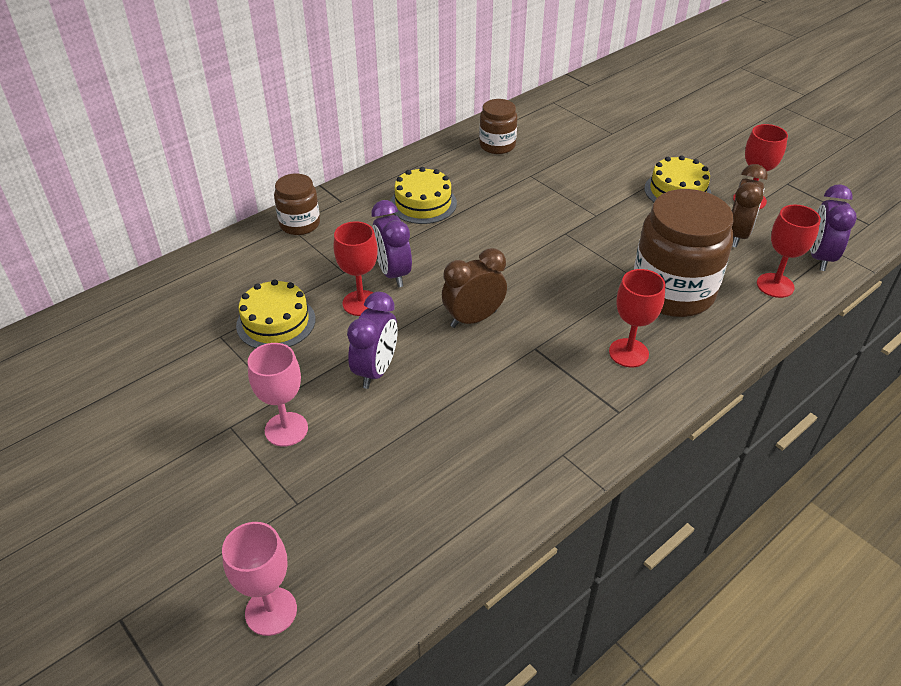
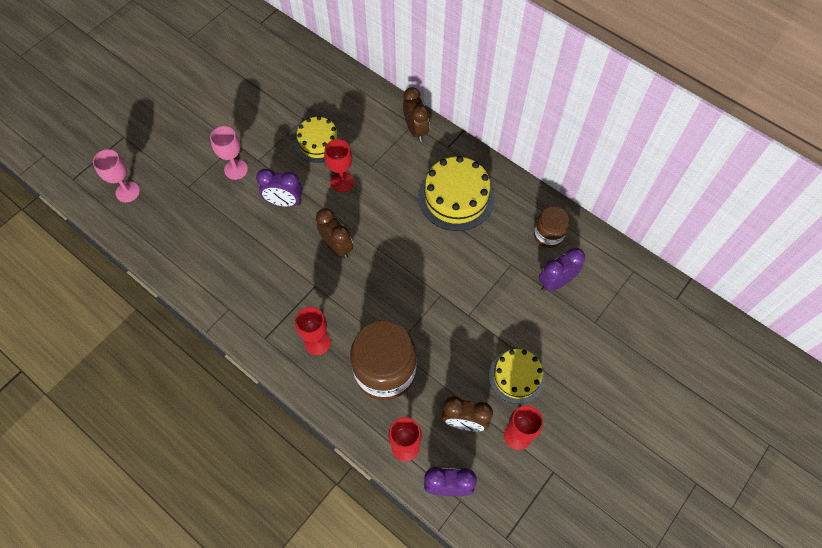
camera: 80 degrees right, 20 degrees up
(300, 224) = (416, 130): brown jar -> brown clock
(393, 273) = (374, 194): purple clock -> purple clock (555, 282)
(423, 203) = (456, 197): yellow cake -> yellow cake, size x1.54

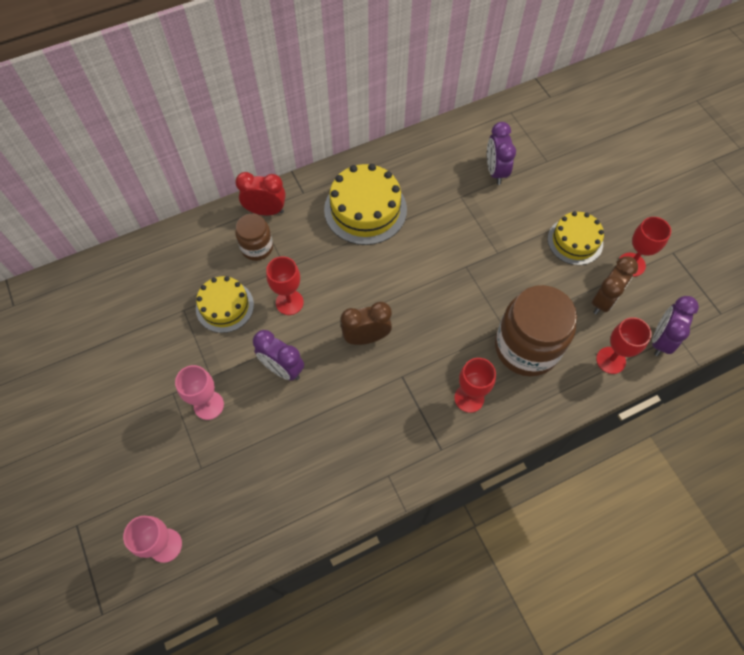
camera: 65 degrees left, 0 degrees up
(284, 202) = (282, 369): purple clock -> purple clock turned 90 degrees clockwise
(416, 130) = (266, 211): brown clock -> red clock
(548, 235) = (445, 156): brown jar -> brown jar (257, 247)

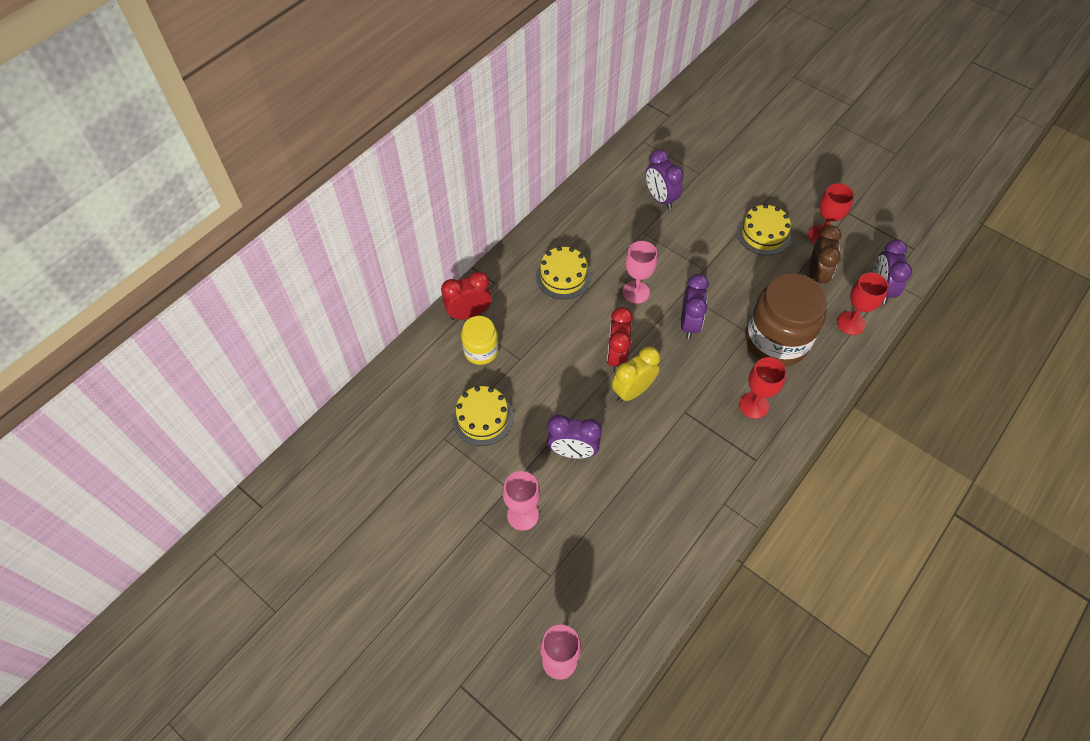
camera: 25 degrees left, 5 degrees down
(257, 247) = (481, 351): brown jar -> yellow jar
(289, 302) = (543, 389): red goblet -> none
(365, 209) = (563, 276): yellow cake -> yellow cake, size x0.65
(366, 337) = (632, 391): brown clock -> yellow clock
(370, 300) = (616, 356): none -> red clock
(422, 249) = (636, 292): none -> pink goblet
(454, 298) = (689, 324): none -> purple clock

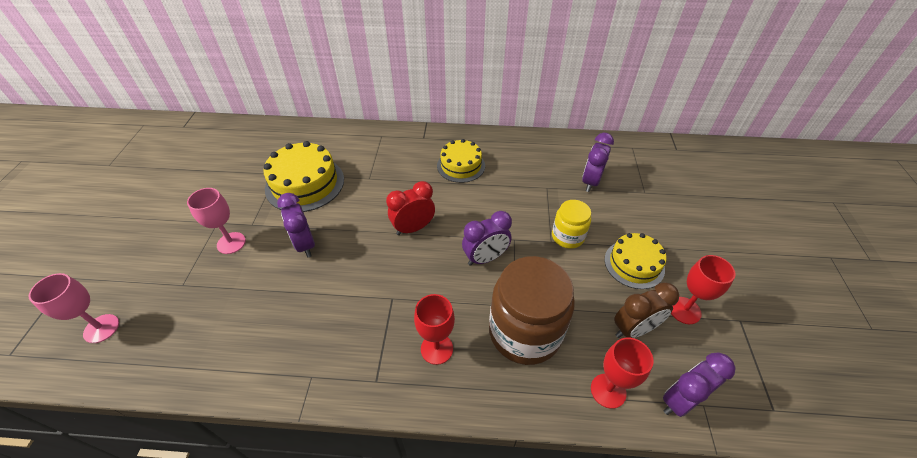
camera: 55 degrees right, 10 degrees down
(469, 313) = (387, 138): red clock -> none
(481, 351) = (361, 157): yellow jar -> yellow jar (567, 236)
(482, 418) = (305, 184): yellow cake -> yellow cake, size x1.54
(632, 391) = (388, 253): yellow clock -> none
(636, 292) = (485, 210): pink goblet -> none

